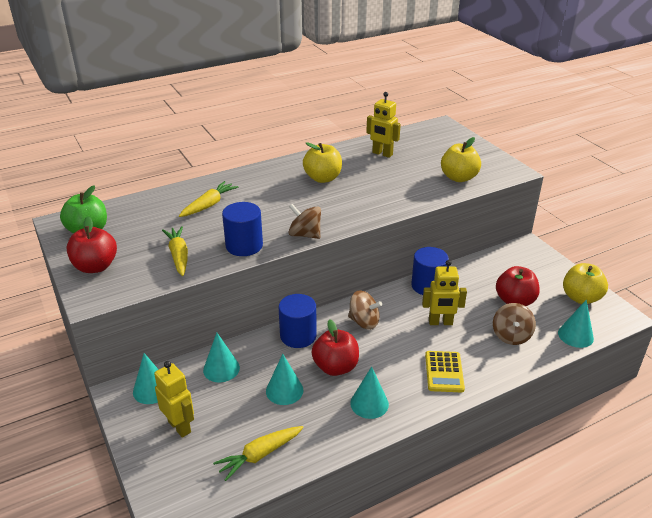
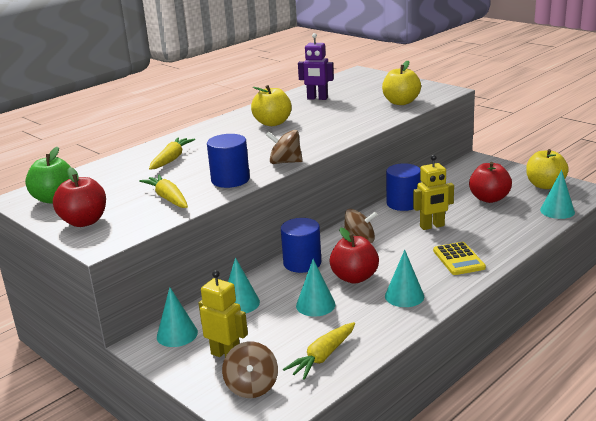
camera: 15 degrees left, 10 degrees down
(382, 154) = (317, 98): yellow robot -> purple robot
(511, 336) = (502, 222): brown spinning top -> brown spinning top (252, 387)

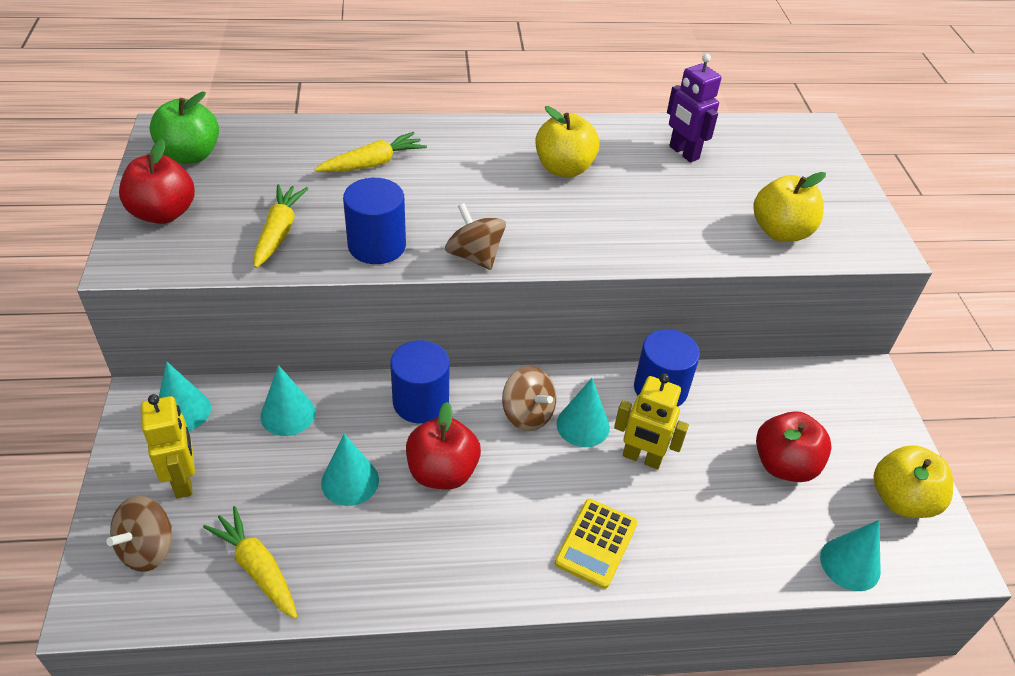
camera: 35 degrees right, 20 degrees up
(323, 357) = (257, 568): yellow carrot -> yellow carrot turned 60 degrees clockwise
(404, 296) = (454, 550): turquoise cone -> turquoise cone (583, 425)

